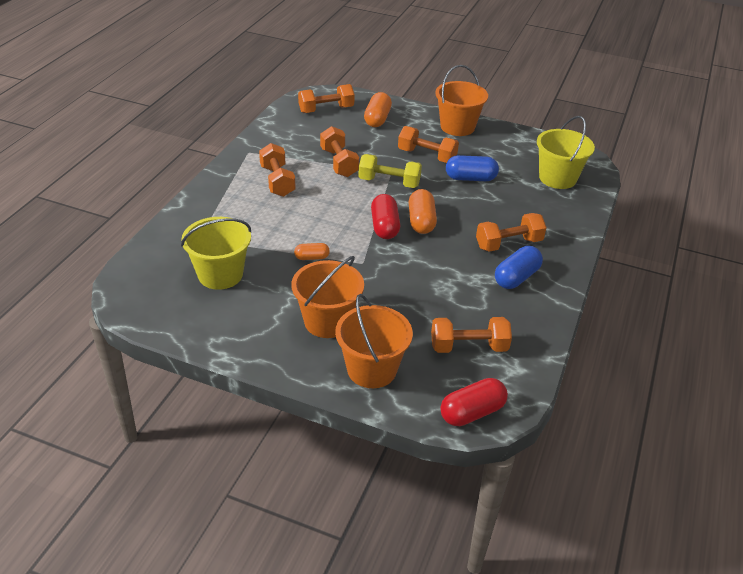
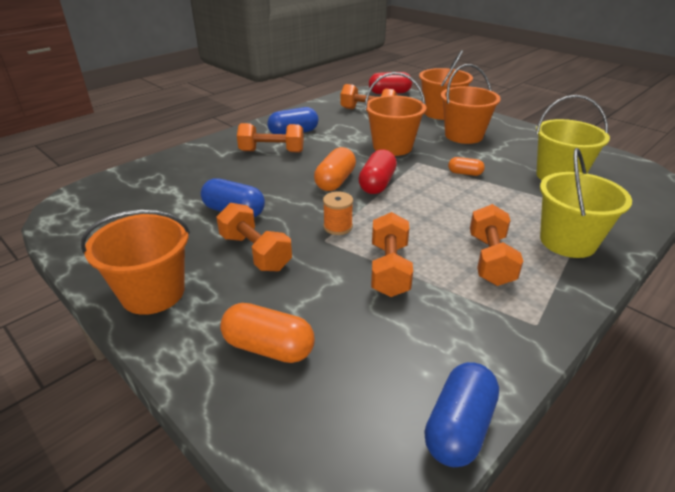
camera: 155 degrees left, 5 degrees down
(281, 112) = (459, 427): none -> blue capsule
(326, 110) = (354, 407): orange dumbbell -> none
(377, 119) = (268, 347): orange capsule -> orange capsule turned 75 degrees clockwise
(389, 182) = (338, 227): yellow dumbbell -> orange spool
(398, 280) = (392, 147): none -> orange bucket
(557, 178) = (138, 192): yellow bucket -> yellow bucket (567, 241)

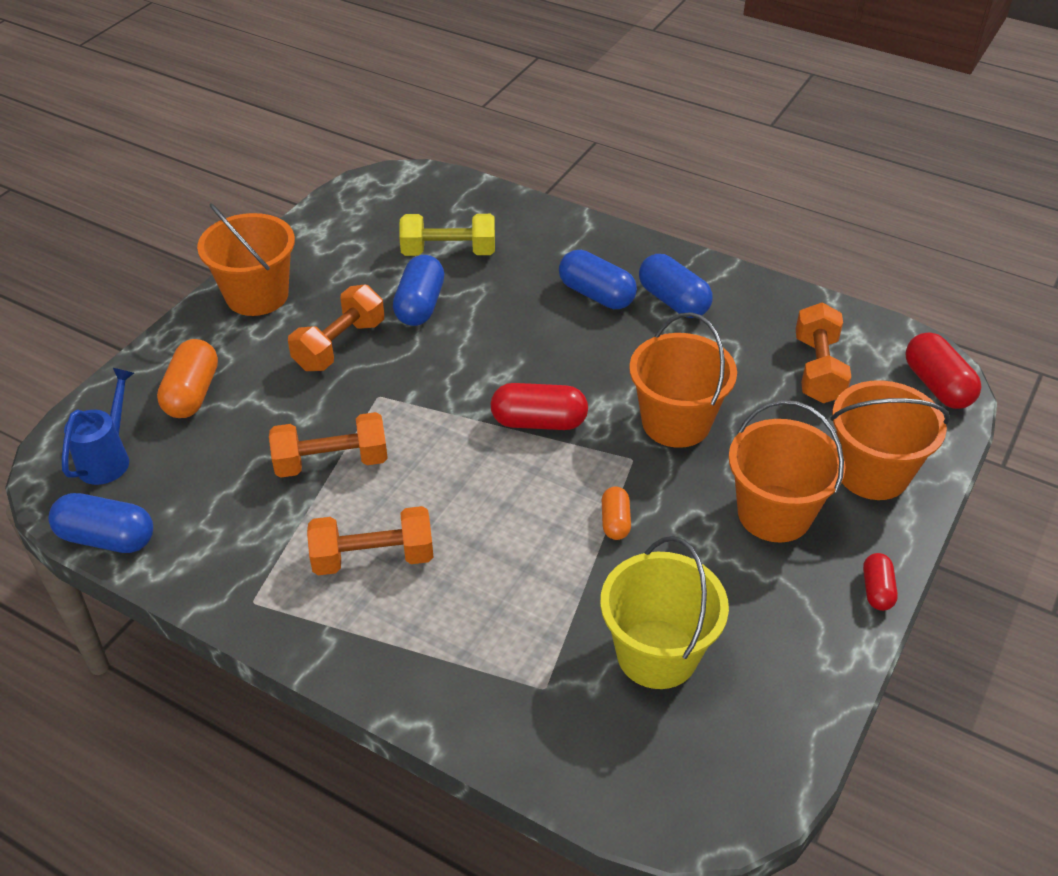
camera: 75 degrees right, 10 degrees up
(183, 193) = (448, 252): none -> yellow dumbbell
(272, 151) = (596, 295): orange dumbbell -> blue capsule
(335, 181) = (530, 377): orange capsule -> none
(338, 227) = (411, 402): orange spool -> none
(339, 423) = (108, 458): none -> blue watering can
(512, 124) = (877, 590): none -> red capsule
(567, 241) = (440, 648): yellow bucket -> none

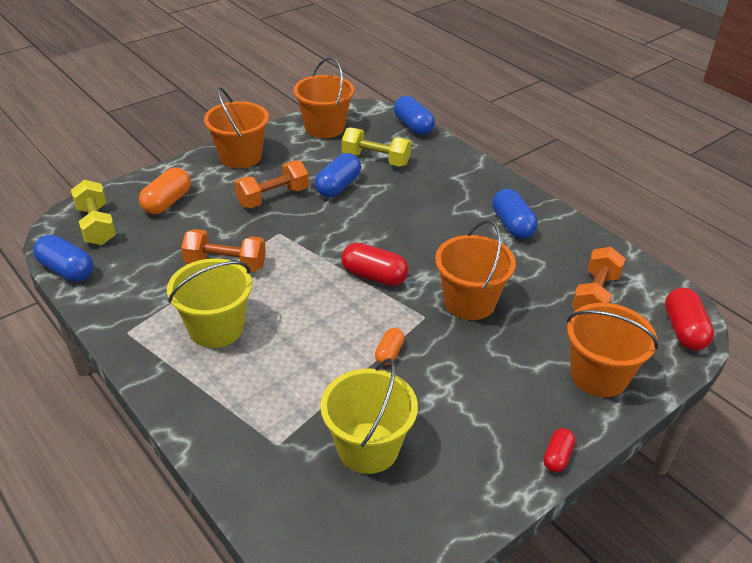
camera: 20 degrees right, 5 degrees down
(108, 458) = (96, 225): blue watering can -> yellow dumbbell
(373, 558) = (216, 328): orange dumbbell -> yellow bucket
(596, 295) = (460, 208): blue capsule -> blue capsule (413, 126)
(774, 513) = (507, 381): orange bucket -> orange bucket (324, 127)

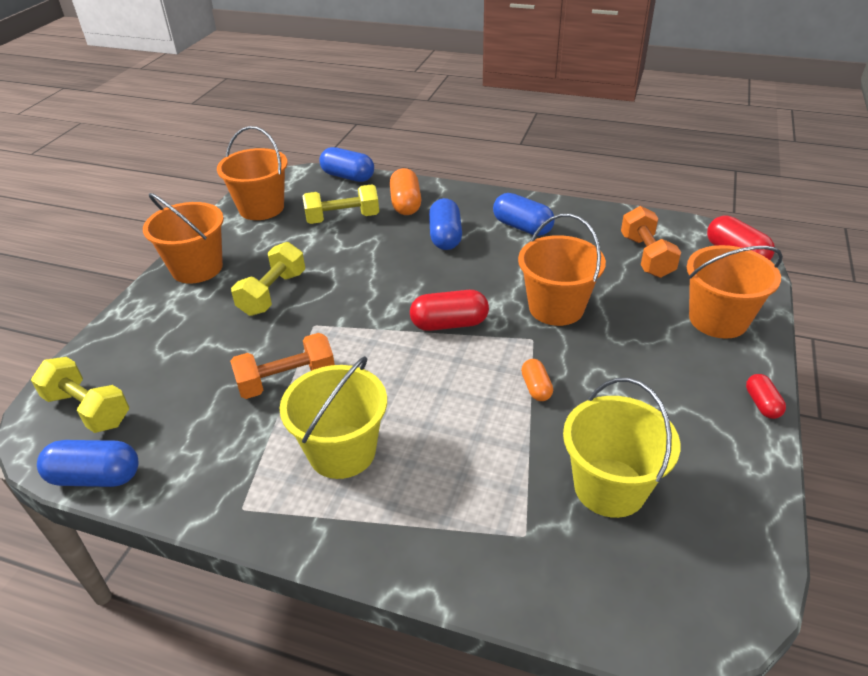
camera: 30 degrees left, 0 degrees up
(167, 202) = (155, 347): orange capsule -> orange capsule (406, 204)
(273, 197) = (273, 293): orange dumbbell -> yellow dumbbell
(338, 186) = (330, 257): blue capsule -> blue capsule (445, 237)

